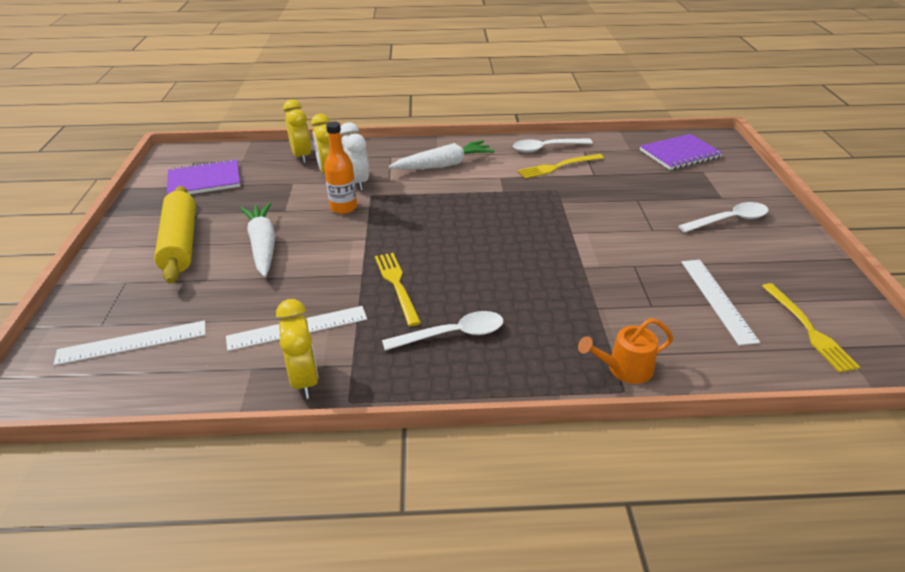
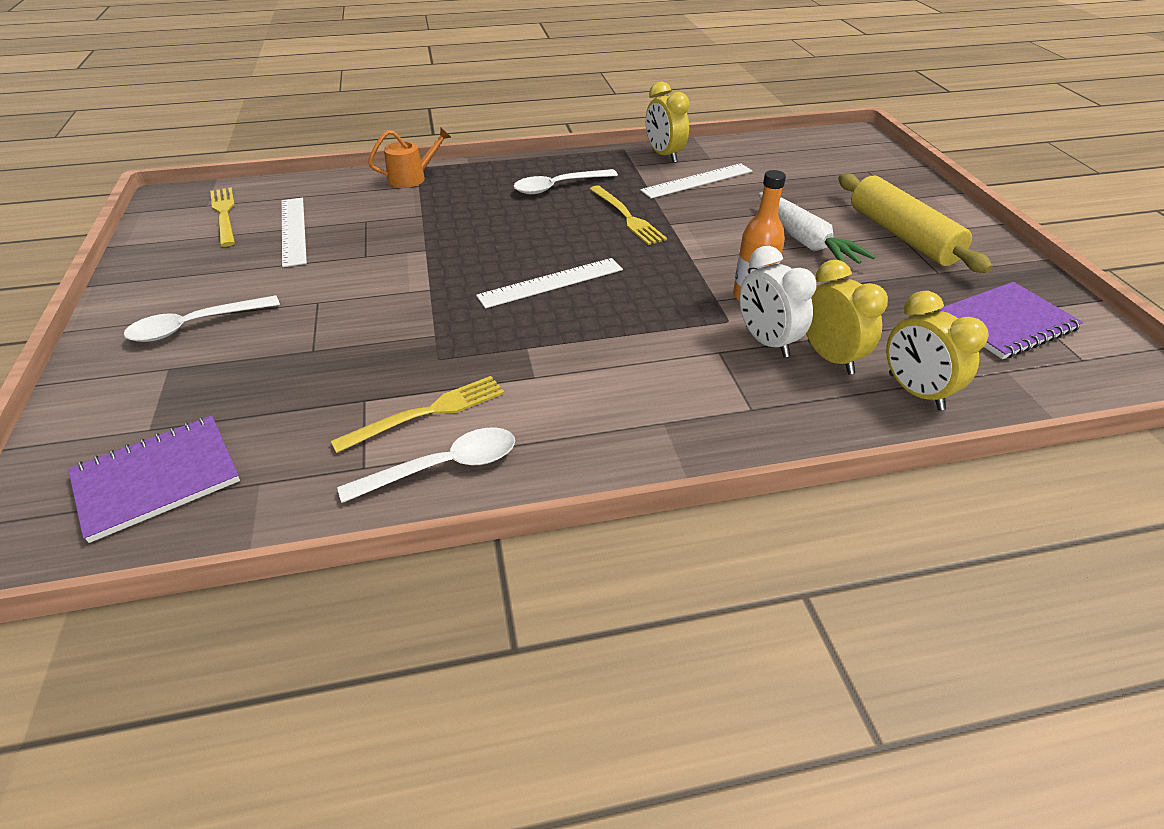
camera: 170 degrees right, 5 degrees up
(132, 342) = (824, 163): white ruler -> white ruler (551, 283)
(444, 165) = (641, 395): white carrot -> none

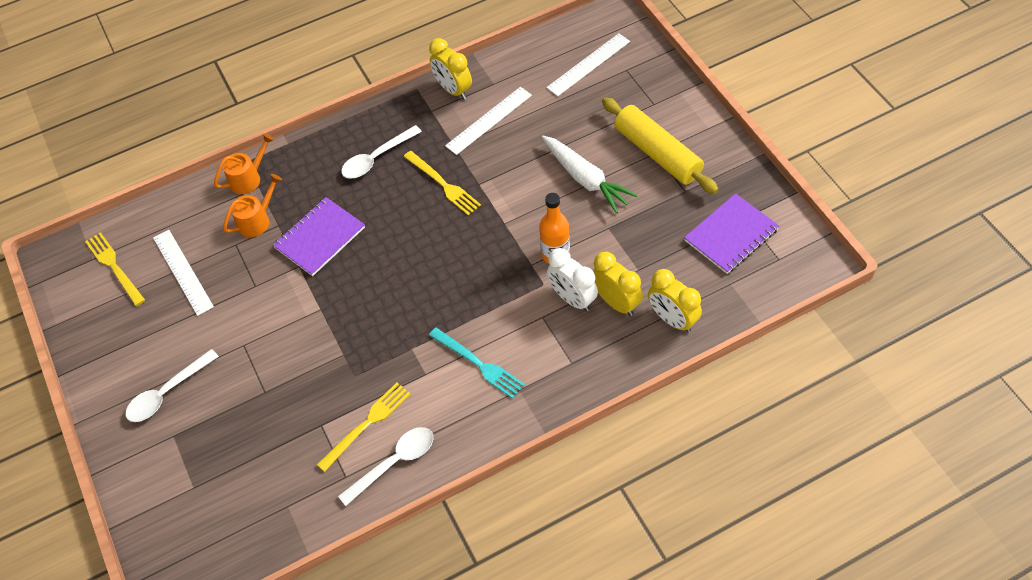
camera: 10 degrees left, 15 degrees up
(157, 479) = (223, 521): purple notebook -> purple notebook (320, 238)
(401, 208) = (257, 220): none -> orange watering can
(551, 283) = (407, 278): white ruler -> white ruler (588, 64)
(613, 381) = (478, 364): none -> turquoise fork

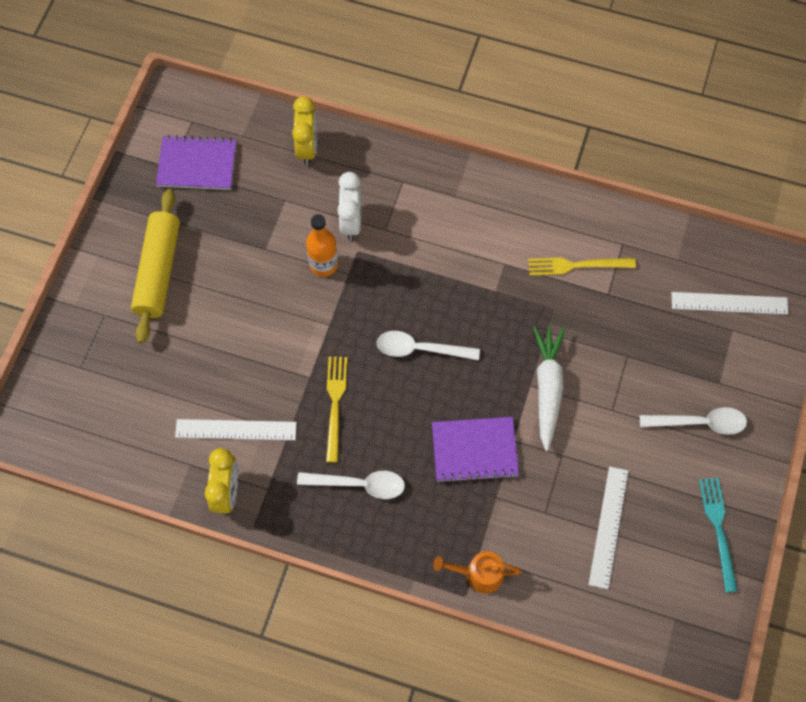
camera: 140 degrees left, 10 degrees up
(114, 267) = (661, 590): yellow fork -> none
(257, 220) = (508, 519): orange watering can -> none
(395, 462) = (582, 224): white spoon -> white spoon (419, 349)
(478, 364) = (462, 237): turquoise fork -> turquoise fork (718, 529)
(585, 179) = (232, 302): white carrot -> white carrot (547, 388)
(588, 64) = (99, 403): white ruler -> white ruler (729, 303)
(616, 302) = (327, 192): yellow clock -> none

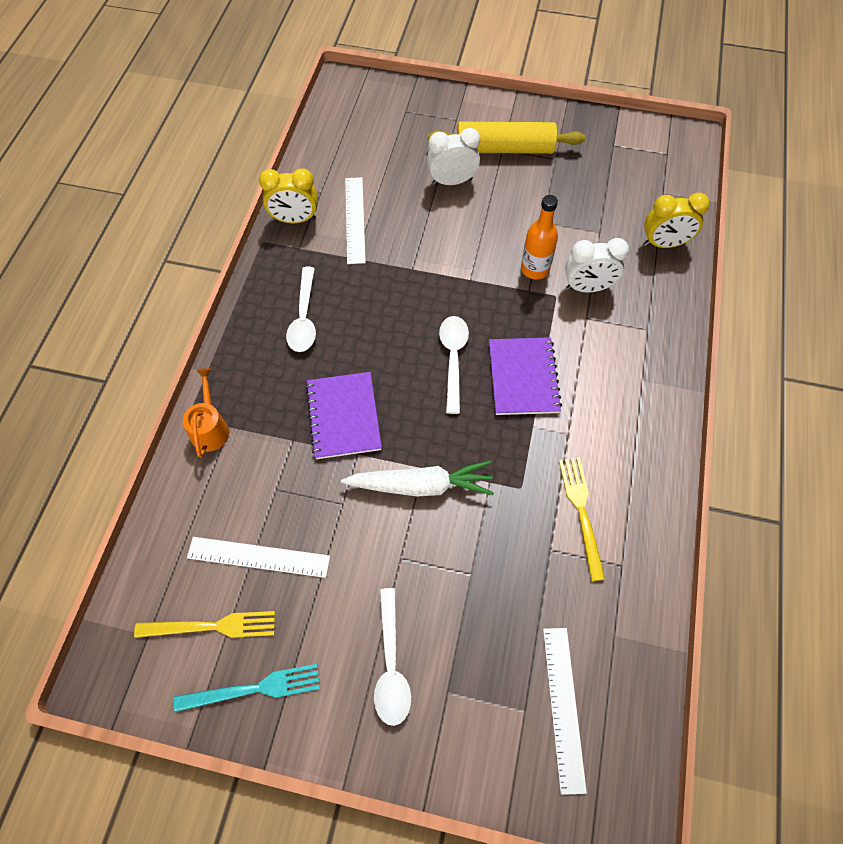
camera: 85 degrees right, 5 degrees down
(197, 164) = (621, 162): purple notebook -> purple notebook (523, 377)
(197, 328) = (452, 181): none -> white clock
(335, 404) = (385, 292): yellow fork -> yellow fork (211, 626)

